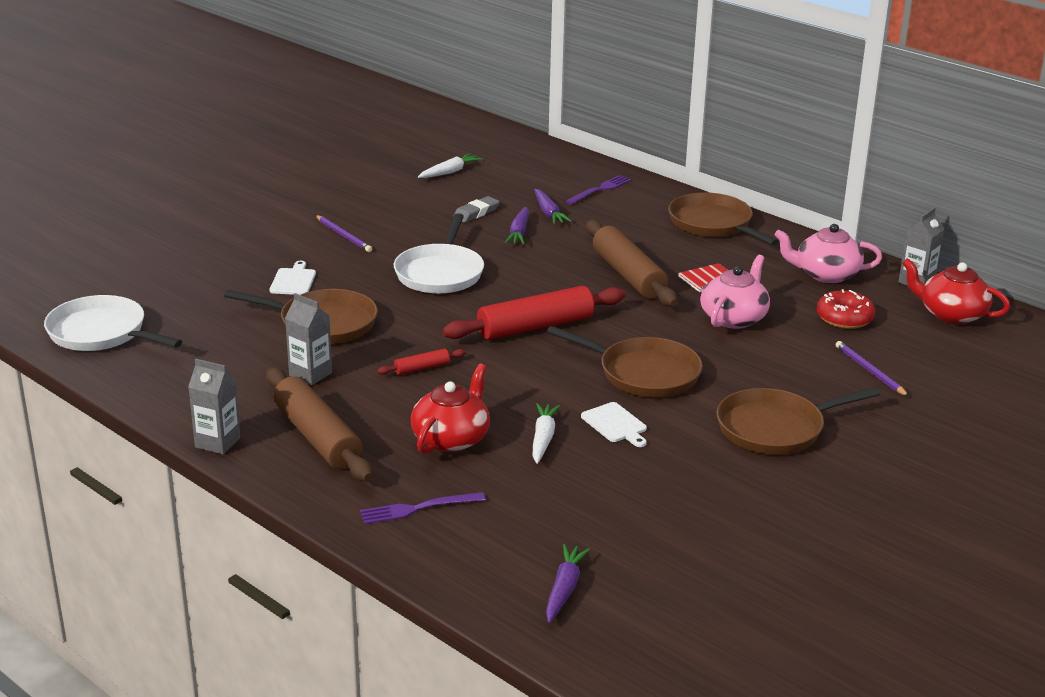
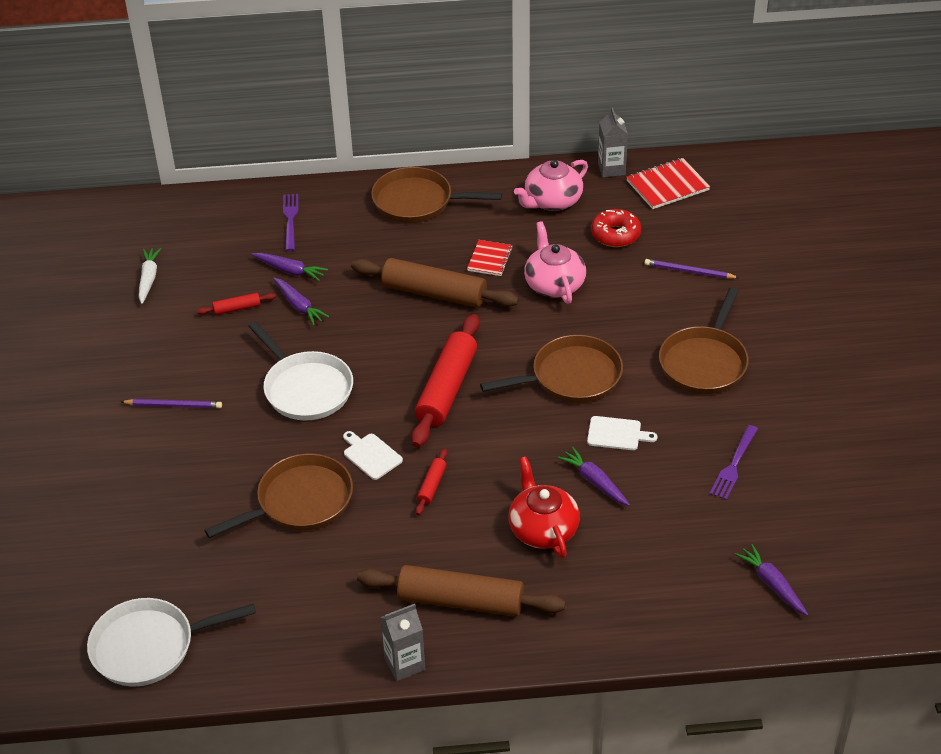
camera: 45 degrees left, 15 degrees up
(293, 281) = (210, 479): white cutting board -> white cutting board (371, 455)
(310, 374) = (368, 553): grey carton -> none
(417, 509) = (609, 601): purple fork -> purple fork (734, 465)
(476, 213) = (237, 308): grey eraser -> red rolling pin
(543, 439) = (594, 481): white carrot -> purple carrot
(951, 314) = (667, 185): red teapot -> red notebook

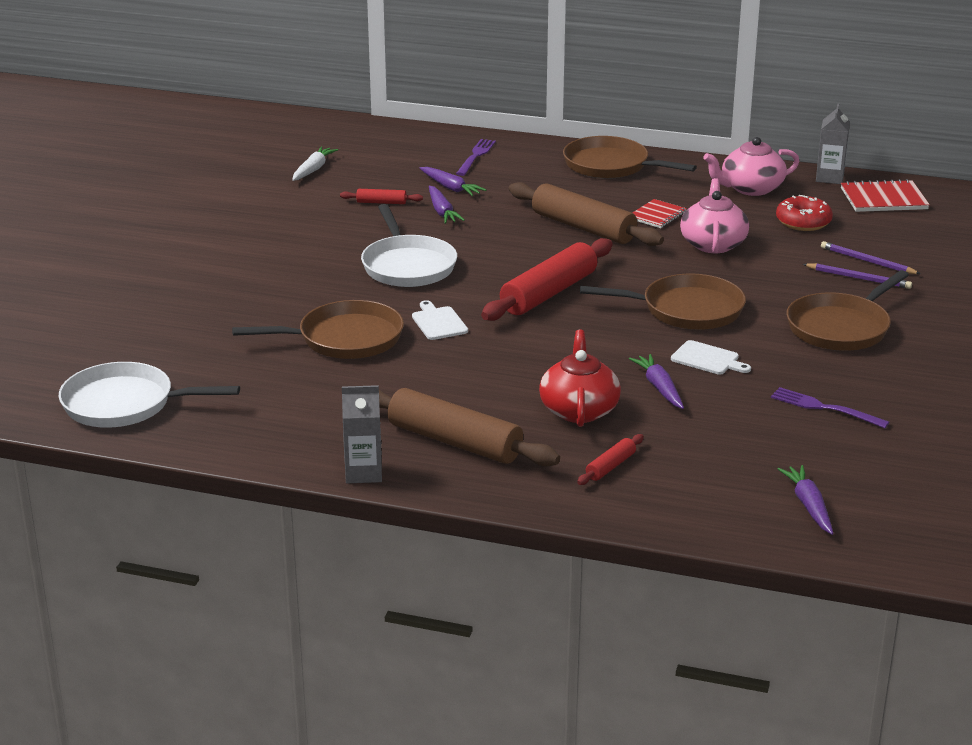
camera: 20 degrees right, 15 degrees down
(174, 405) = (273, 252): purple pencil -> purple pencil (858, 278)
(432, 486) = (484, 355): red rolling pin -> red rolling pin (610, 466)
(734, 465) = (824, 408): purple fork -> purple fork turned 75 degrees clockwise

